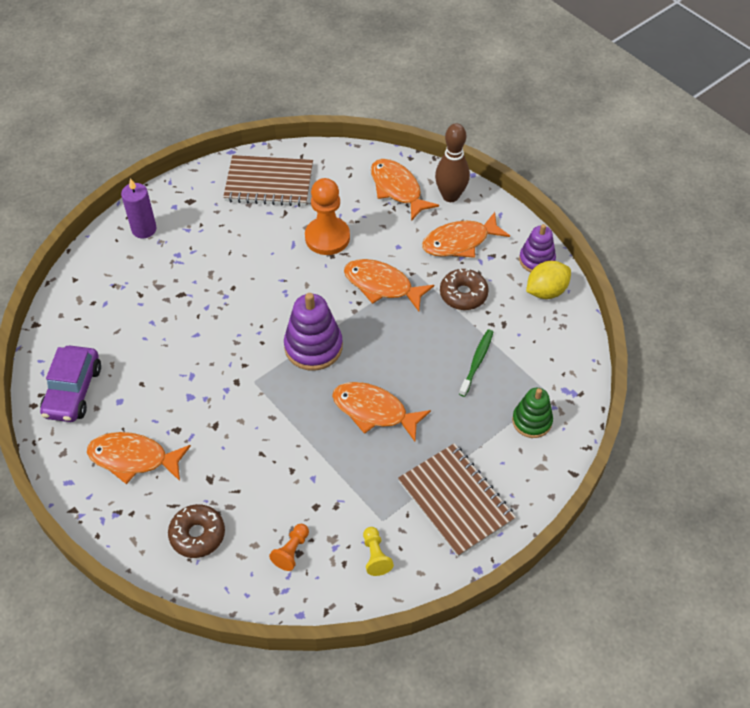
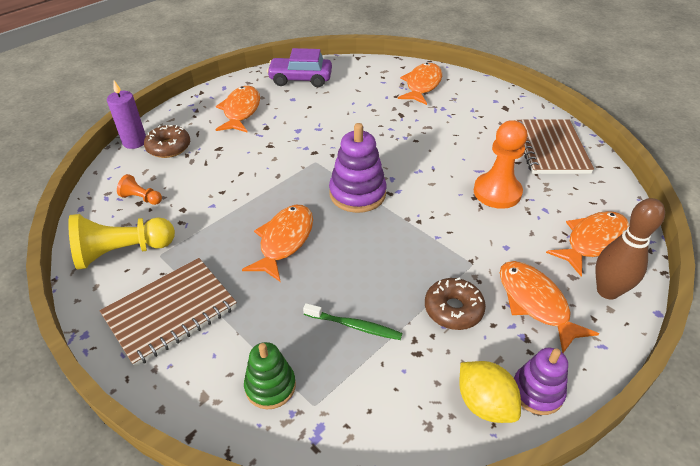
camera: 85 degrees right, 10 degrees down
(144, 229) = (463, 89): purple candle -> purple candle (134, 142)
(375, 556) = (122, 252): yellow pawn -> yellow pawn, size x2.02
(382, 285) = (446, 237): orange fish -> orange fish (422, 85)

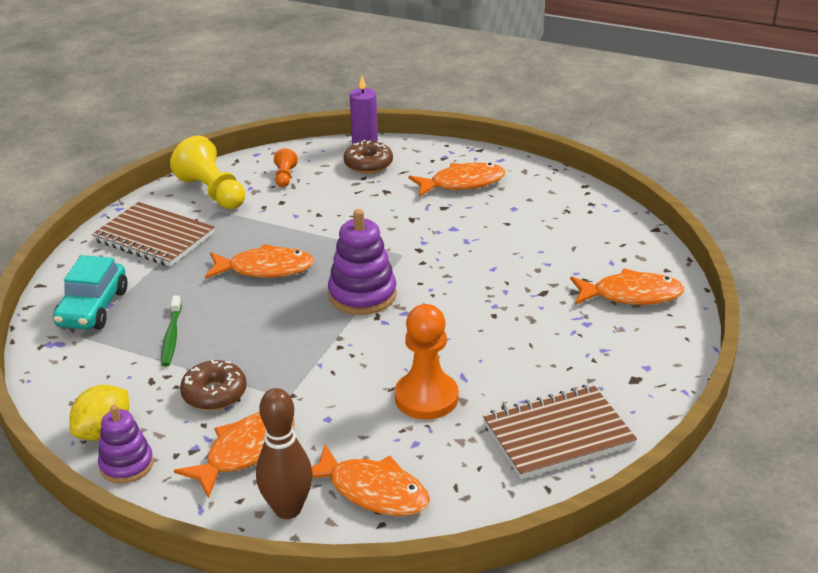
camera: 70 degrees right, 10 degrees down
(270, 386) = (93, 308): green stacking toy -> turquoise car
(300, 79) = (561, 202): purple car -> none

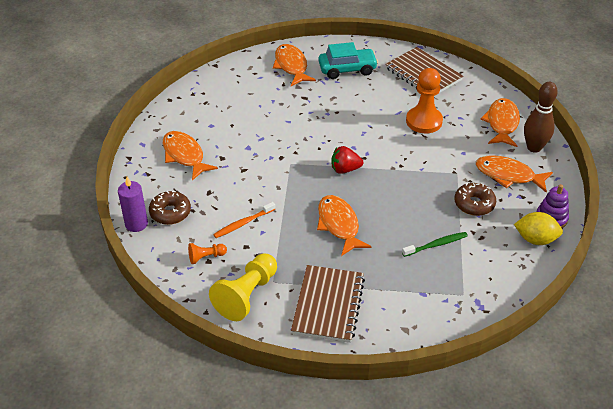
camera: 110 degrees left, 10 degrees up
(93, 308) = (431, 301): turquoise car -> turquoise car (347, 69)
(318, 205) = (243, 223): none -> orange toothbrush
(362, 295) = (345, 169): purple stacking toy -> red strawberry

